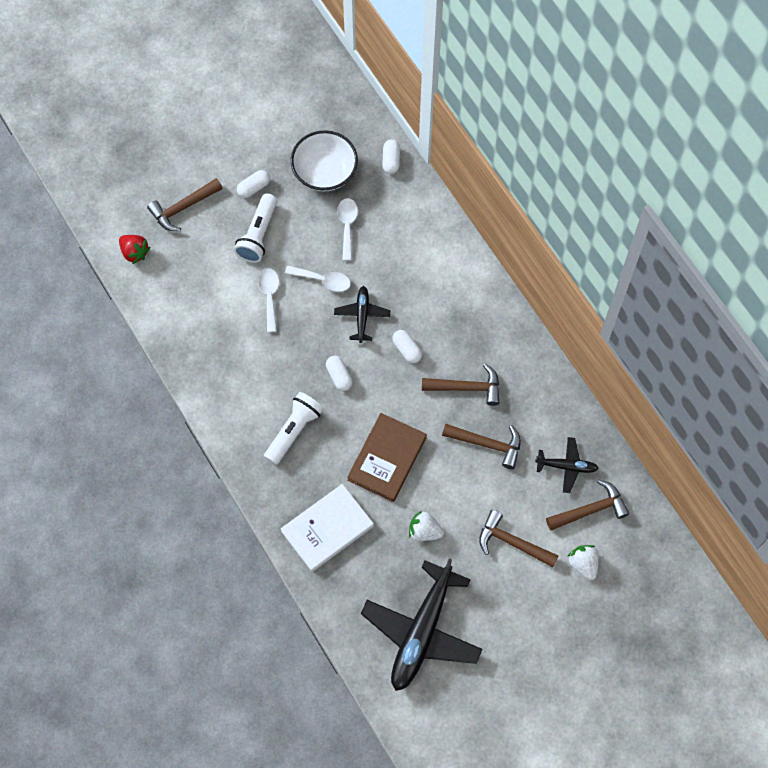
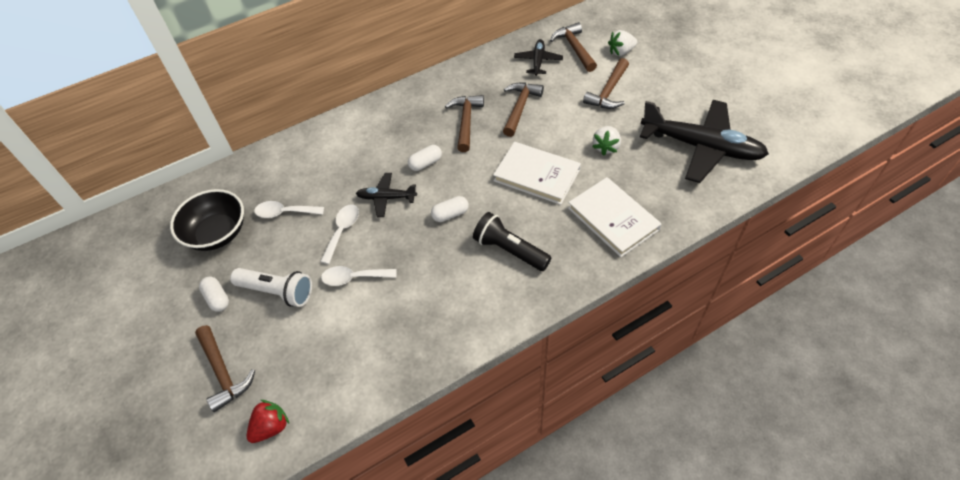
camera: 85 degrees left, 15 degrees down
(294, 430) = (509, 250): white flashlight -> black flashlight
(325, 172) = (217, 233): white bowl -> black bowl
(387, 458) = (537, 175): brown book -> white book
(391, 160) = (221, 180): white capsule -> none

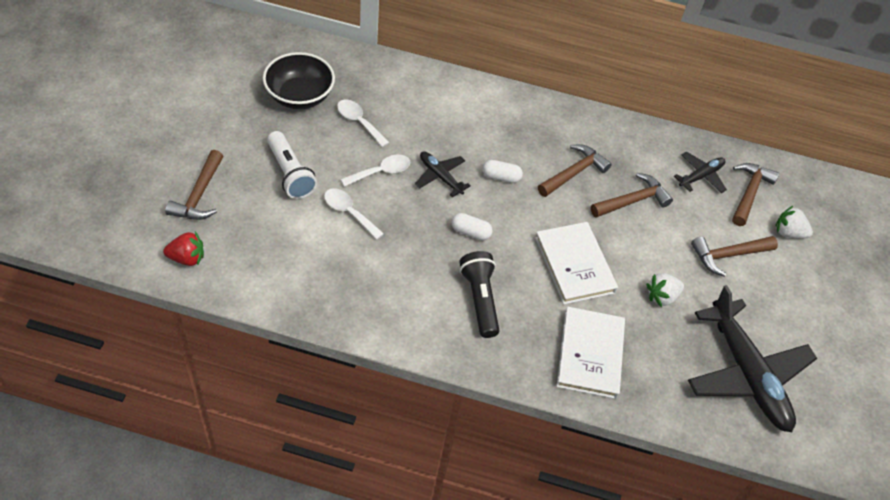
camera: 35 degrees right, 0 degrees up
(217, 298) = (249, 142): white capsule -> none

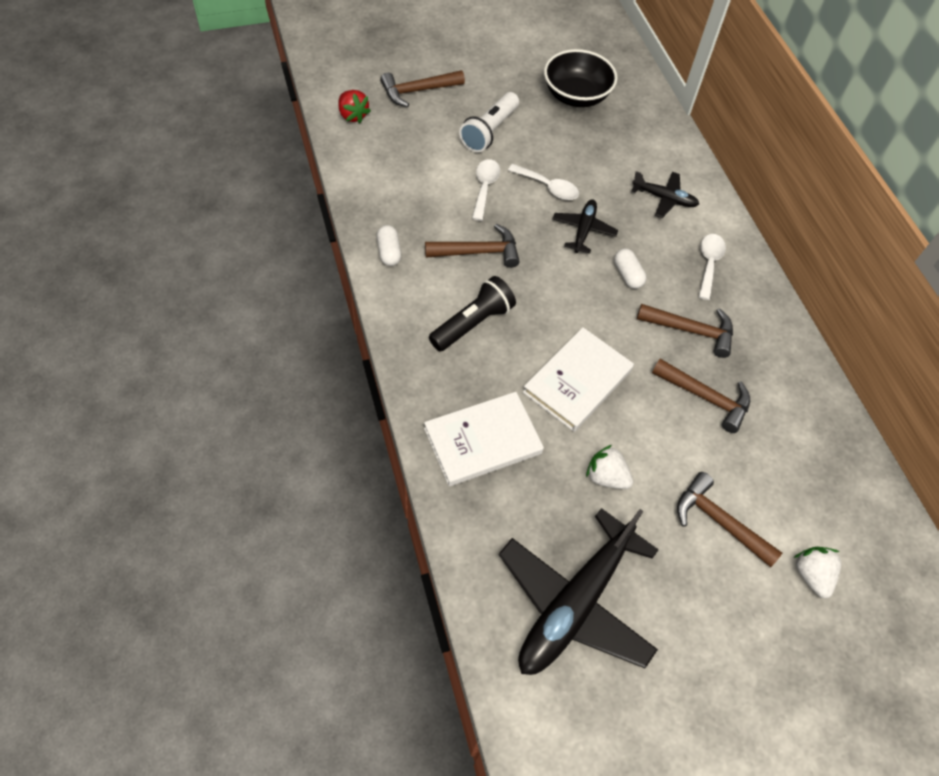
camera: 60 degrees right, 5 degrees up
(359, 122) = (588, 146): white spoon -> white spoon (709, 264)
(470, 232) = (541, 281): white capsule -> white capsule (389, 252)
(701, 176) = (803, 449): black plane -> black plane (664, 198)
(749, 193) = (829, 508): brown hammer -> brown hammer (478, 252)

